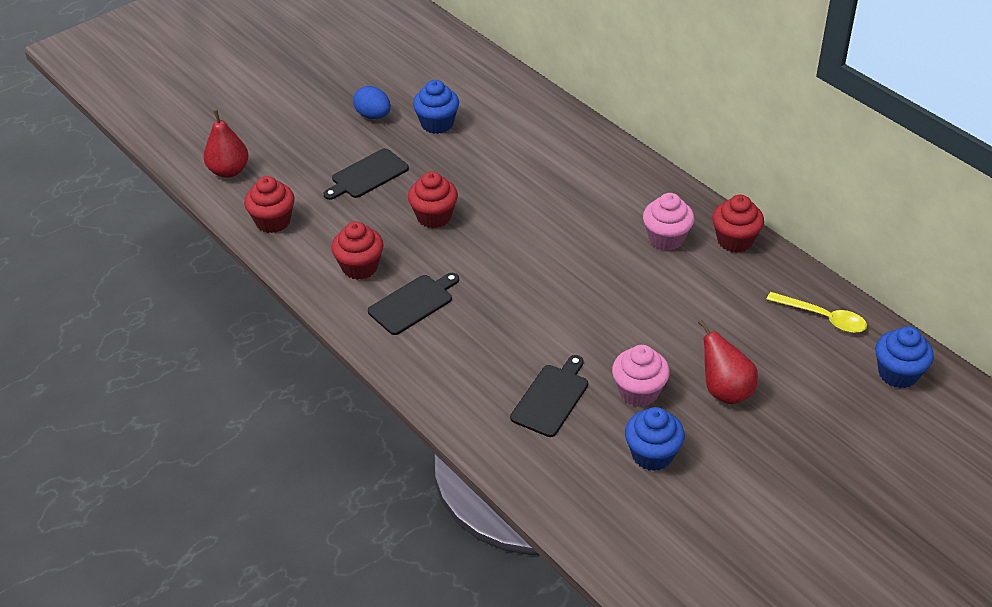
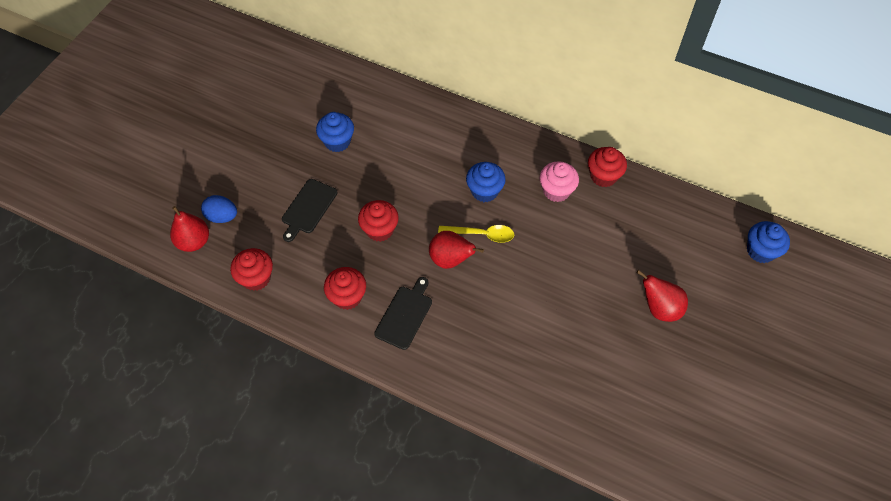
camera: 25 degrees left, 15 degrees up
(373, 115) = (283, 150): blue egg -> blue egg (222, 216)
(497, 267) = (450, 260): none -> red pear
(551, 398) = (547, 361): black cutting board -> none
(639, 392) = (603, 332): pink cupcake -> none
(652, 454) = (638, 382): blue cupcake -> blue cupcake (484, 191)
(823, 318) = (692, 222): yellow spoon -> yellow spoon (481, 234)

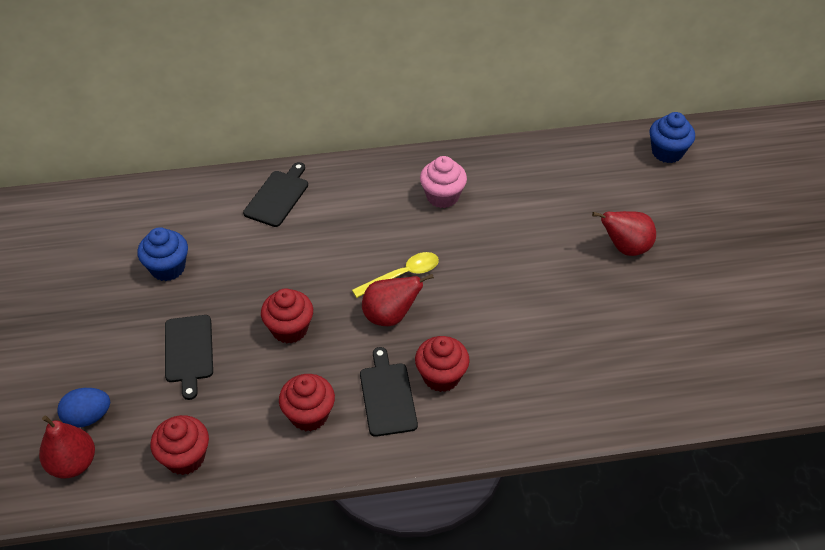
camera: 35 degrees left, 10 degrees down
(444, 128) = (278, 196): none -> black cutting board
(484, 191) = (371, 233): blue cupcake -> none
(603, 176) = (476, 161): red cupcake -> red cupcake (441, 376)

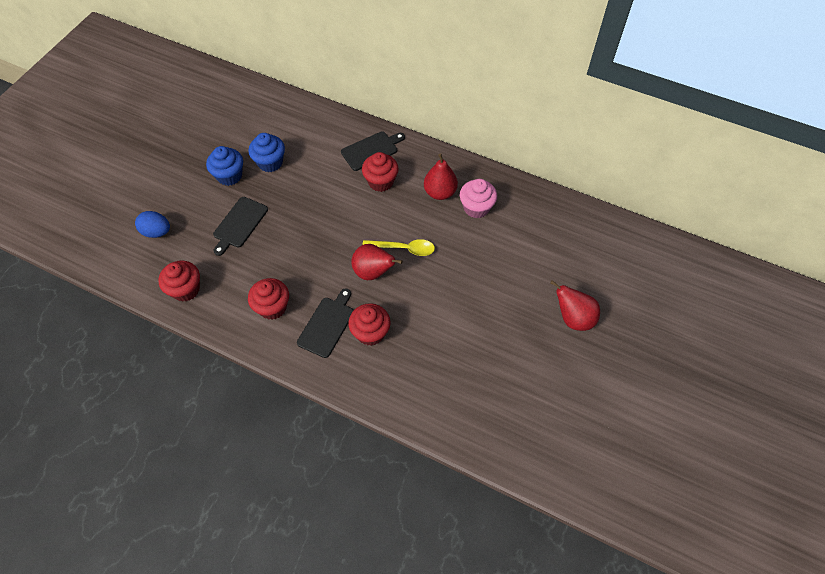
camera: 35 degrees right, 10 degrees up
(73, 463) = (128, 255): red pear -> red pear (440, 192)
(289, 329) = (306, 244): red cupcake -> red cupcake (381, 182)
(667, 152) = (670, 264): blue cupcake -> blue cupcake (229, 176)

